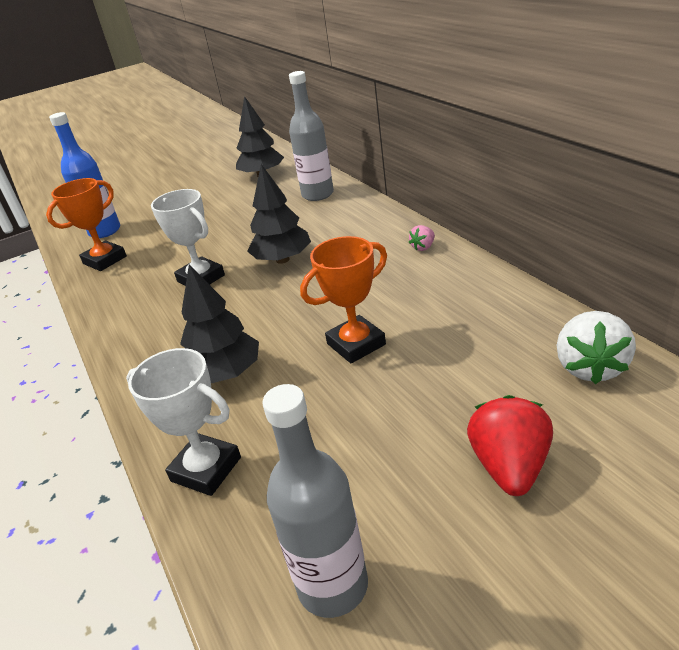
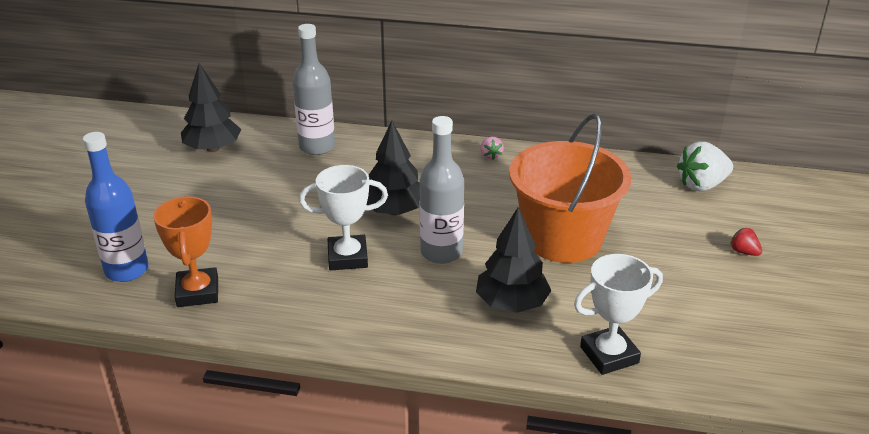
camera: 55 degrees left, 0 degrees up
(333, 586) = (762, 350): grey bottle -> grey bottle (441, 252)
(356, 344) = (563, 238): orange trophy -> orange bucket
(510, 467) = (744, 252): red strawberry -> red strawberry, size x0.50
(590, 367) = (702, 185): white strawberry -> white strawberry turned 105 degrees clockwise

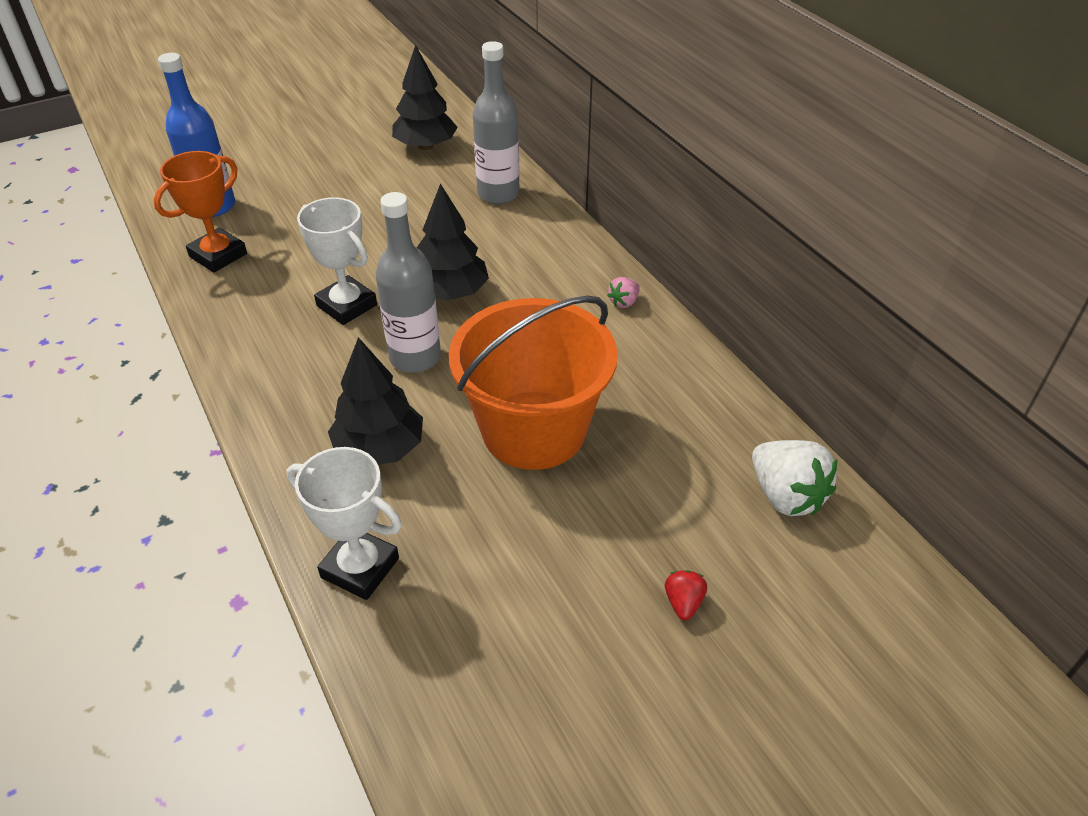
camera: 50 degrees right, 10 degrees up
(702, 185) = (786, 496): white strawberry -> white strawberry turned 150 degrees counterclockwise

